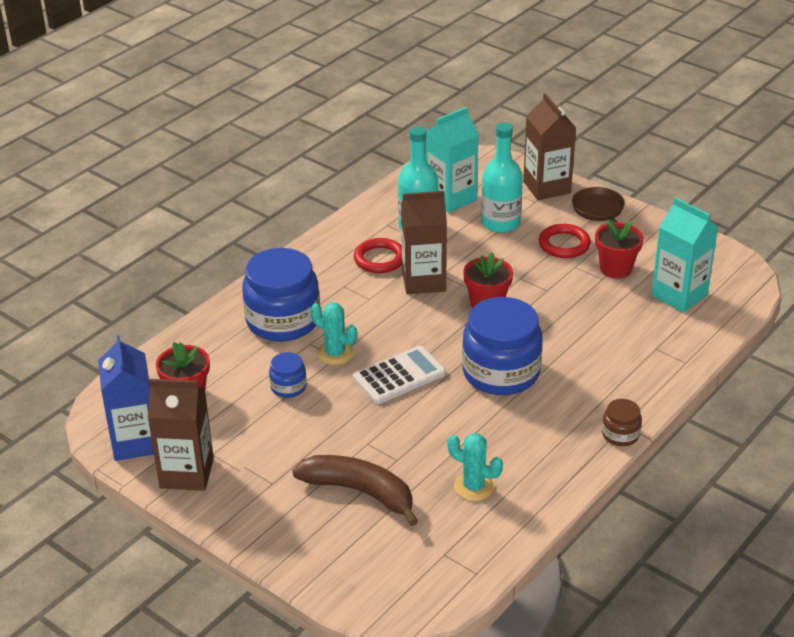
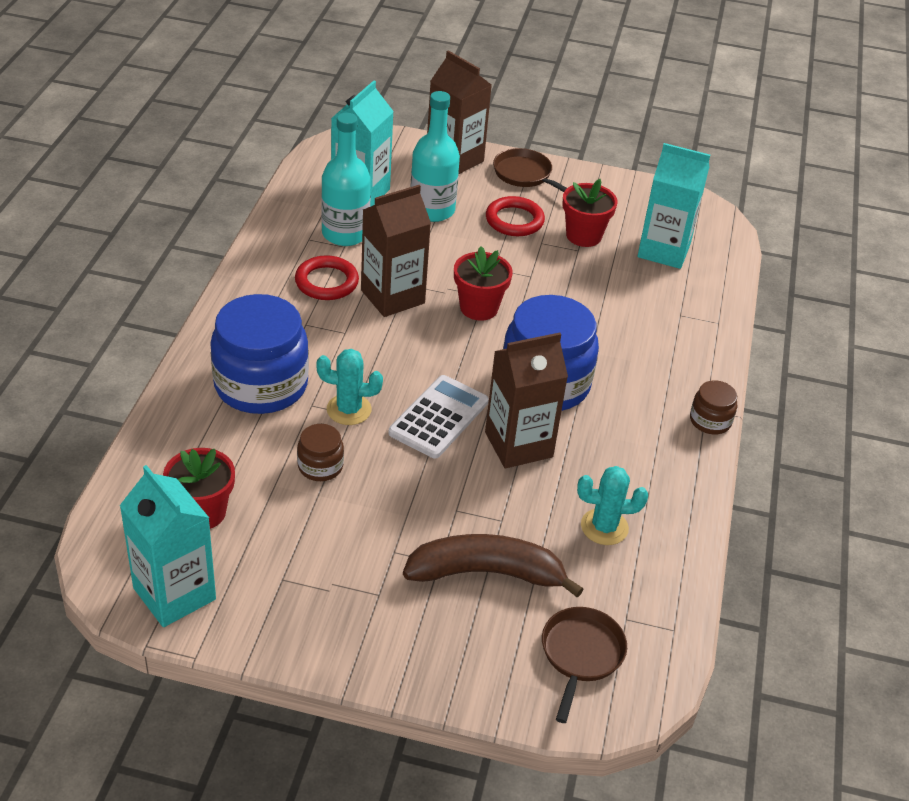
camera: 30 degrees left, 5 degrees up
(135, 442) = (174, 594): blue carton -> turquoise carton
(186, 473) = (266, 615): brown carton -> brown carton (518, 444)
(288, 387) = (320, 466): blue jar -> brown jar
(391, 567) = (580, 655): none -> brown pan

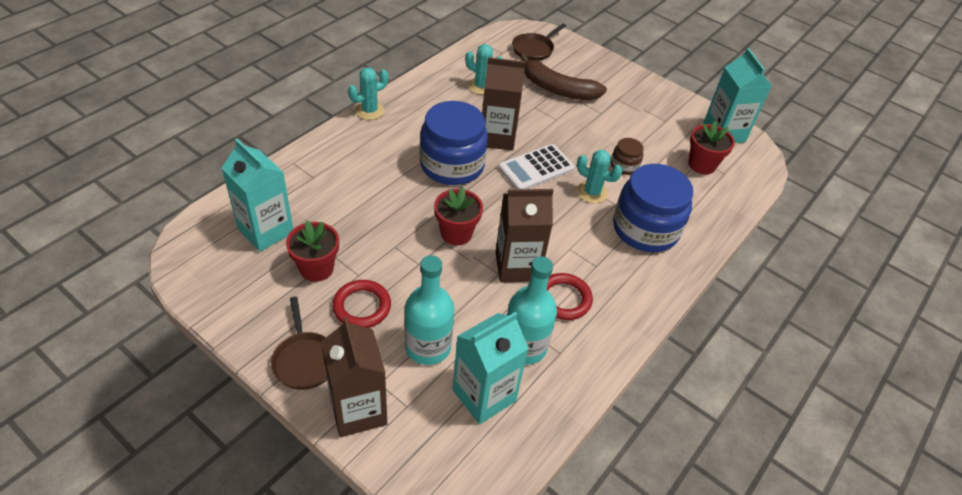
camera: 155 degrees left, 5 degrees up
(710, 421) = (369, 111): brown jar -> turquoise cactus

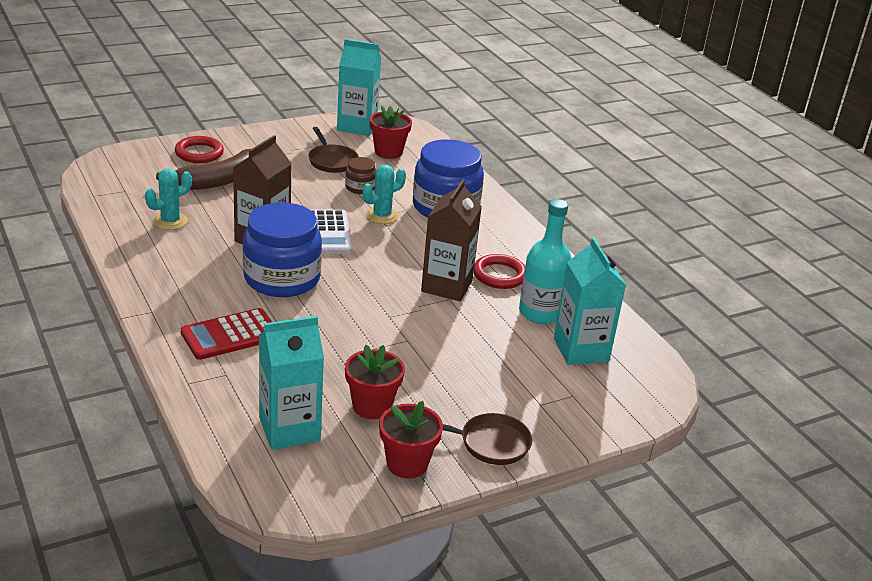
camera: 65 degrees left, 15 degrees down
(358, 410) = (564, 424): brown carton -> none
(361, 163) = (230, 335): none -> red calculator
(362, 306) = (442, 390): red ring -> red ring (199, 153)
(369, 111) = (143, 304): turquoise cactus -> none
(428, 347) = (513, 364): turquoise bottle -> none
(456, 233) = (382, 306): red flower pot -> red flower pot (407, 464)
(534, 49) = (138, 170): brown pan -> brown pan (331, 161)

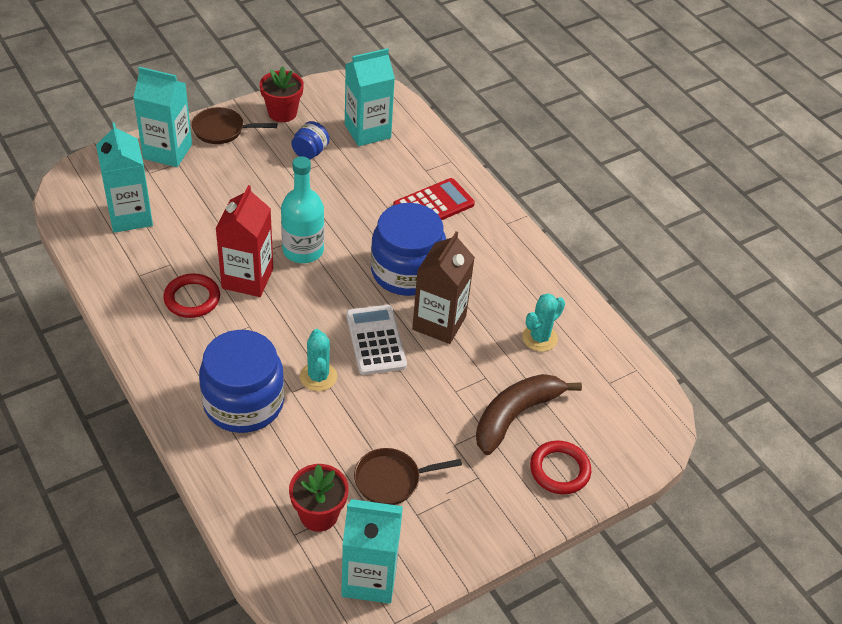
camera: 175 degrees right, 15 degrees up
(331, 161) = (392, 480): brown pan -> brown pan turned 75 degrees counterclockwise
(360, 187) = (348, 427): brown jar -> none
(372, 406) = (310, 152): red flower pot -> blue jar
(382, 216) = (318, 376): turquoise cactus -> turquoise cactus turned 60 degrees counterclockwise
(447, 286) = (247, 278): brown carton -> red carton
(540, 313) = (159, 254): turquoise bottle -> turquoise bottle (303, 250)
(556, 419) = (167, 151): none -> turquoise carton

